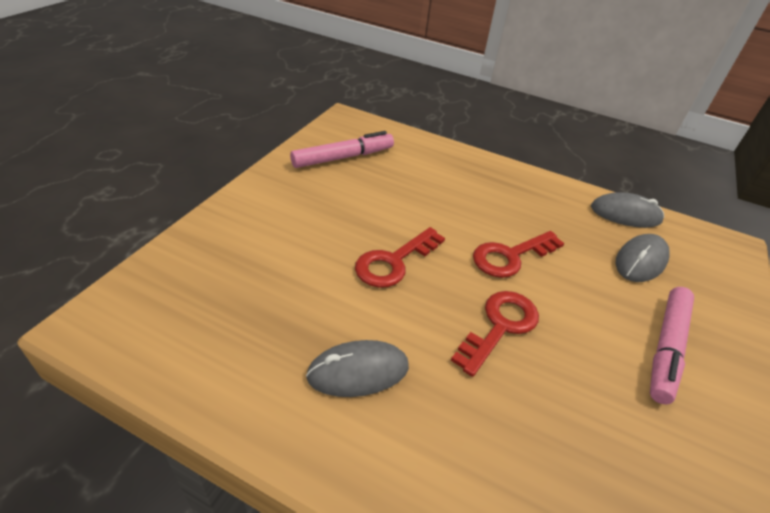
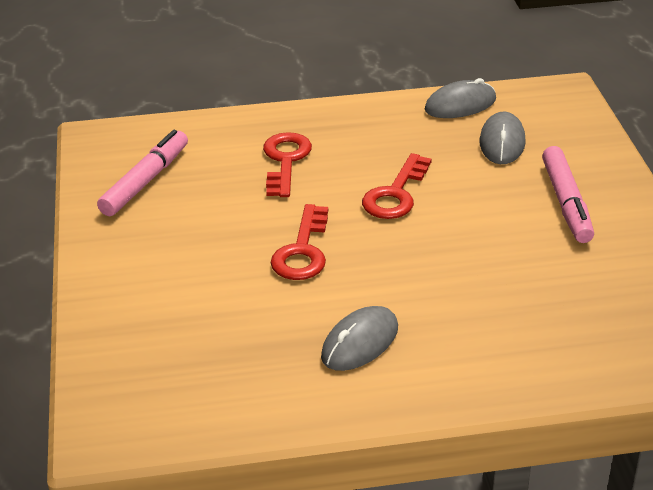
camera: 30 degrees left, 5 degrees down
(499, 326) = (435, 254): red key -> red key (285, 161)

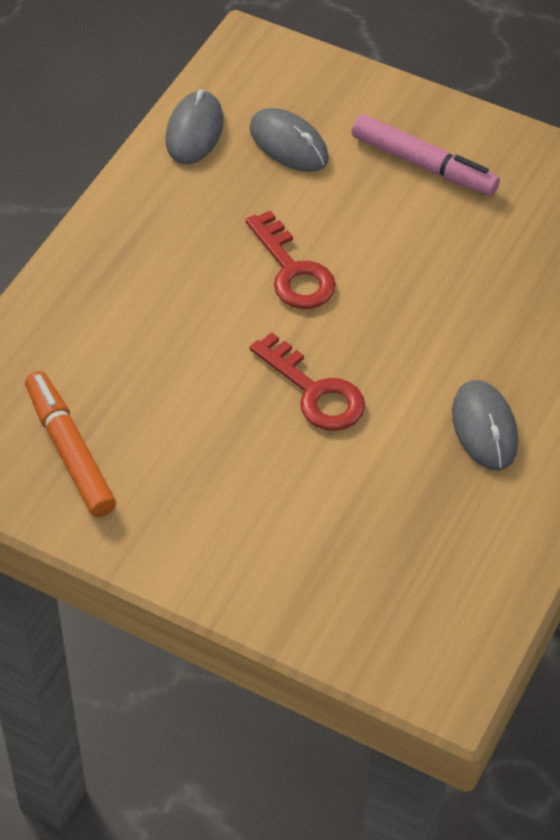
camera: 55 degrees left, 15 degrees up
(145, 181) = (69, 451): pink marker -> orange marker
(285, 161) = (151, 319): red key -> none

